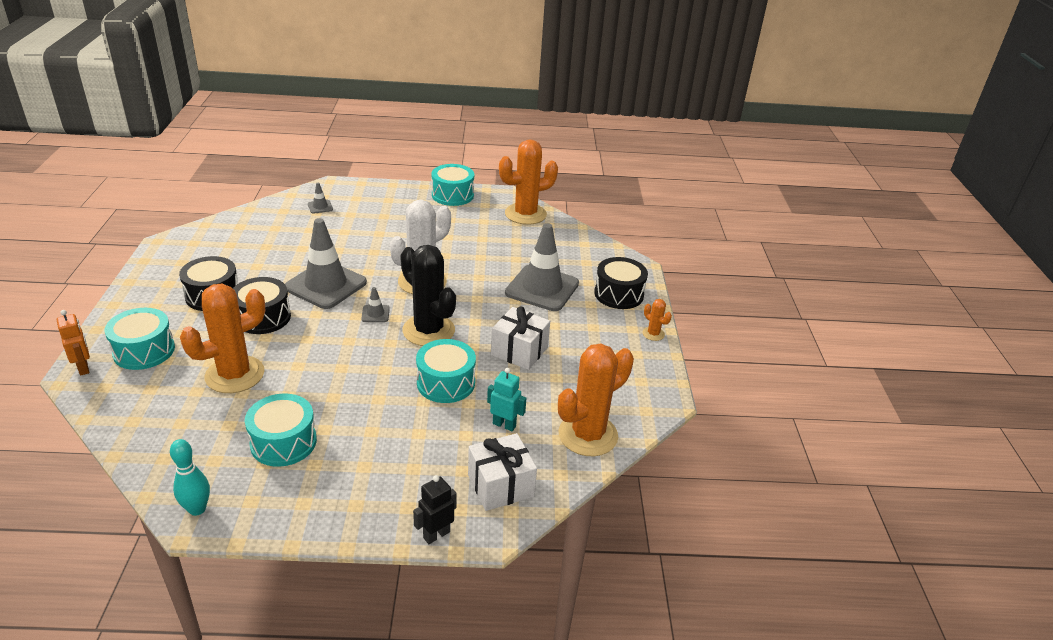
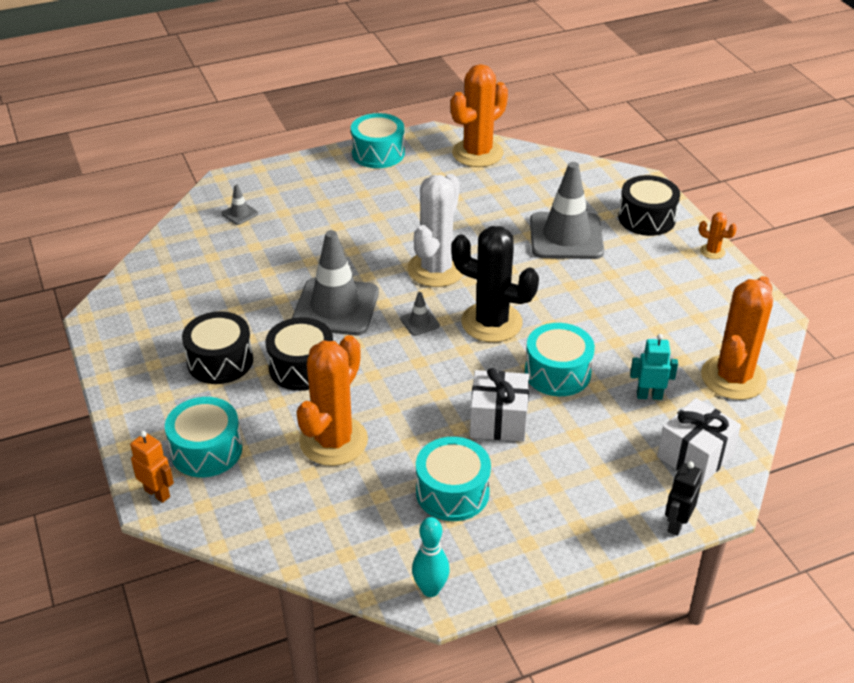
camera: 20 degrees left, 5 degrees up
(519, 351) = (600, 314): white gift -> white gift (498, 421)

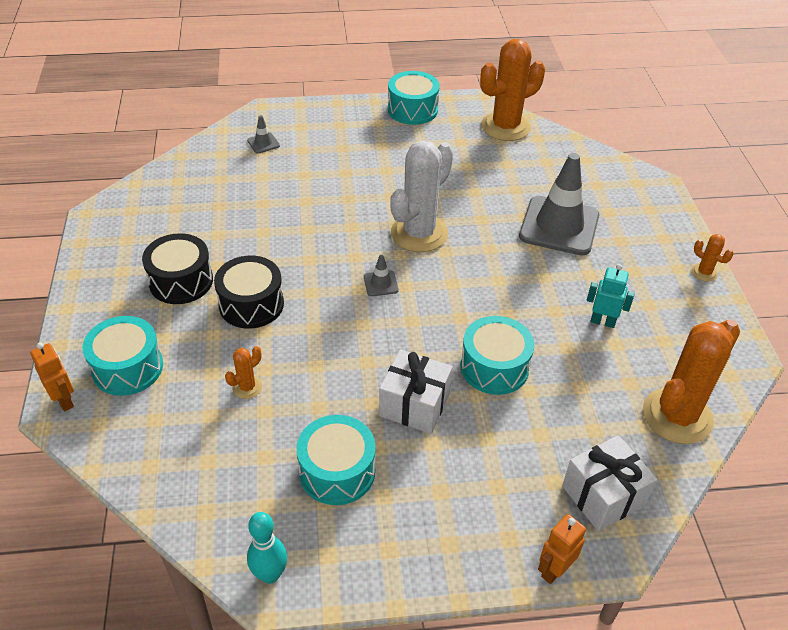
camera: 15 degrees right, 5 degrees up
(333, 441) = (247, 387): orange cactus -> orange cactus, size x0.44
(336, 307) = (309, 251): grey traffic cone -> none
(491, 322) = (450, 299): black cactus -> none
(646, 218) = (648, 223): black drum -> none
(649, 395) = (579, 414): turquoise robot -> turquoise robot (602, 322)
(676, 524) = (554, 570): black robot -> orange robot

